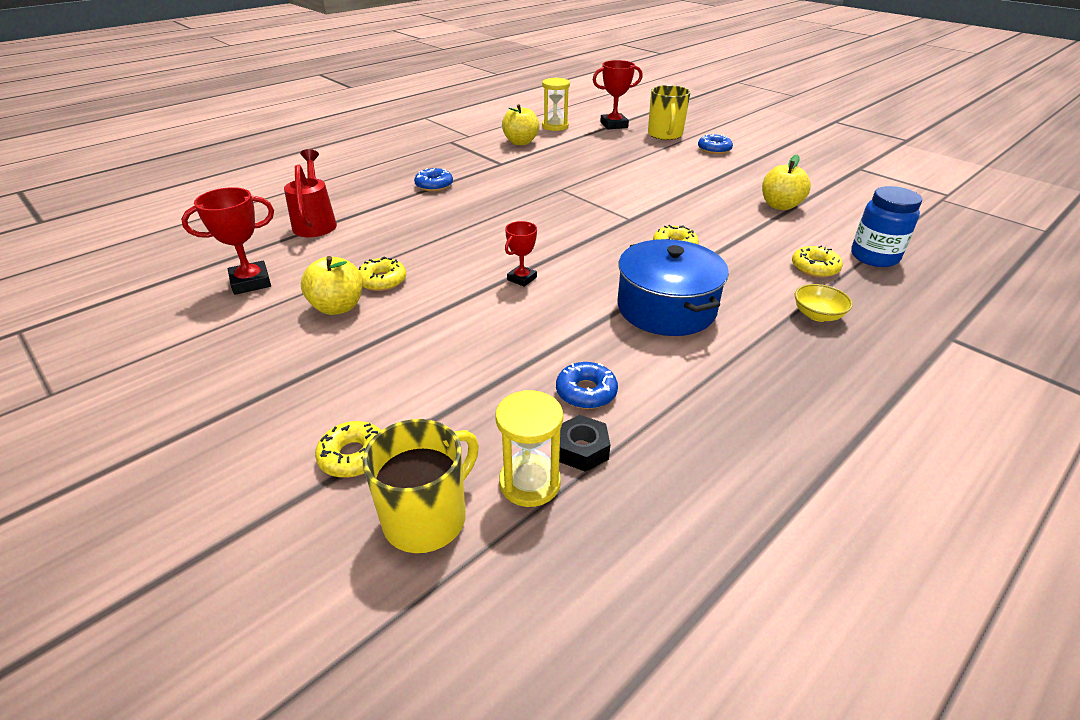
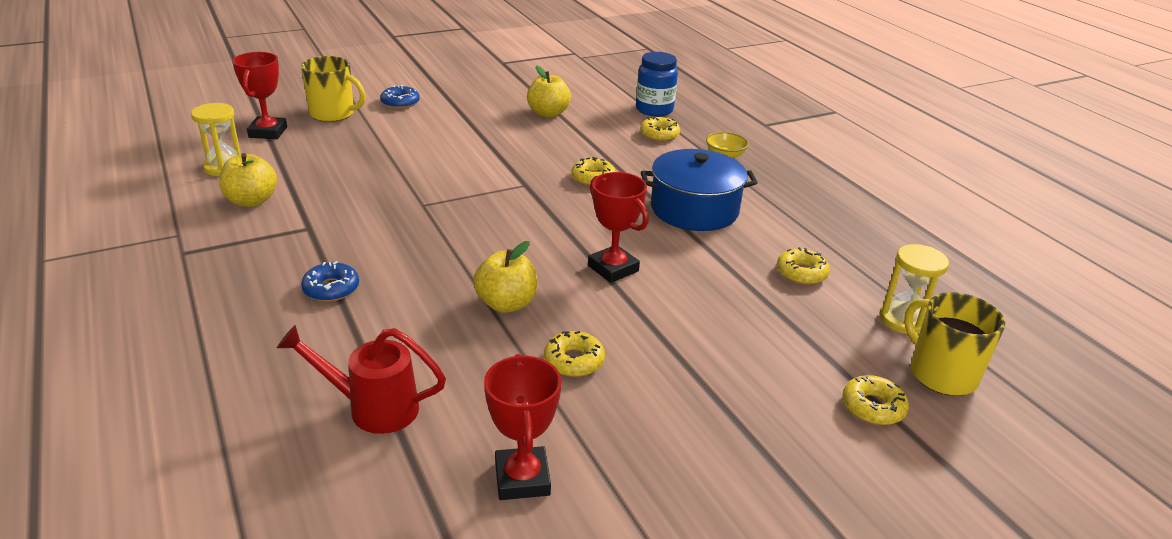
camera: 75 degrees left, 5 degrees down
(338, 307) = (620, 400): yellow apple -> yellow apple (506, 304)
(522, 279) = (613, 268): red trophy -> red trophy, size x1.59
(582, 449) = (868, 290): black nut -> none
(586, 392) = (801, 273): blue donut -> yellow donut

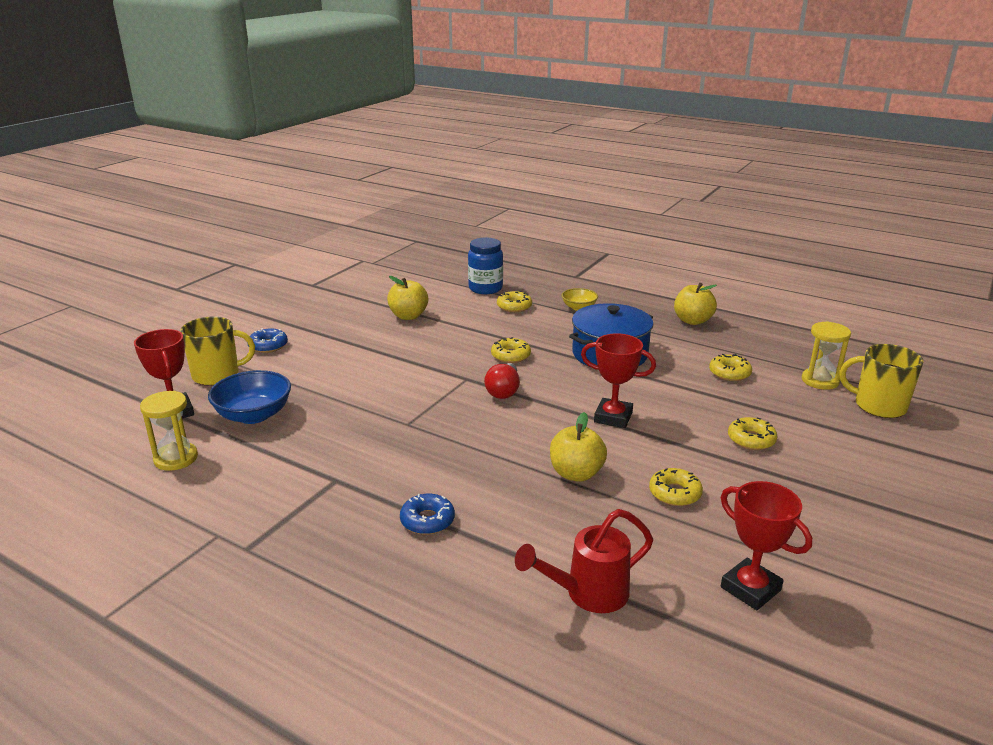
camera: 30 degrees left, 5 degrees down
(251, 201) = (249, 478): yellow apple -> yellow apple (692, 321)
(318, 154) = (254, 415): none -> blue bowl
(542, 207) = (504, 391): none -> red light bulb
(873, 407) = (872, 442): yellow donut -> yellow donut (751, 439)

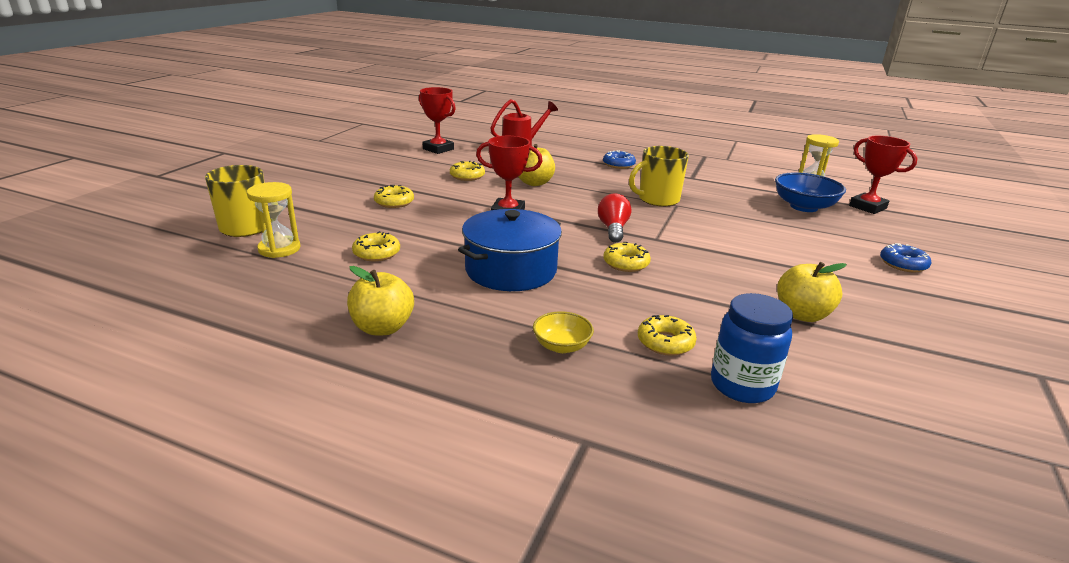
camera: 170 degrees right, 0 degrees up
(217, 375) = (893, 234): yellow mug -> yellow mug (657, 199)

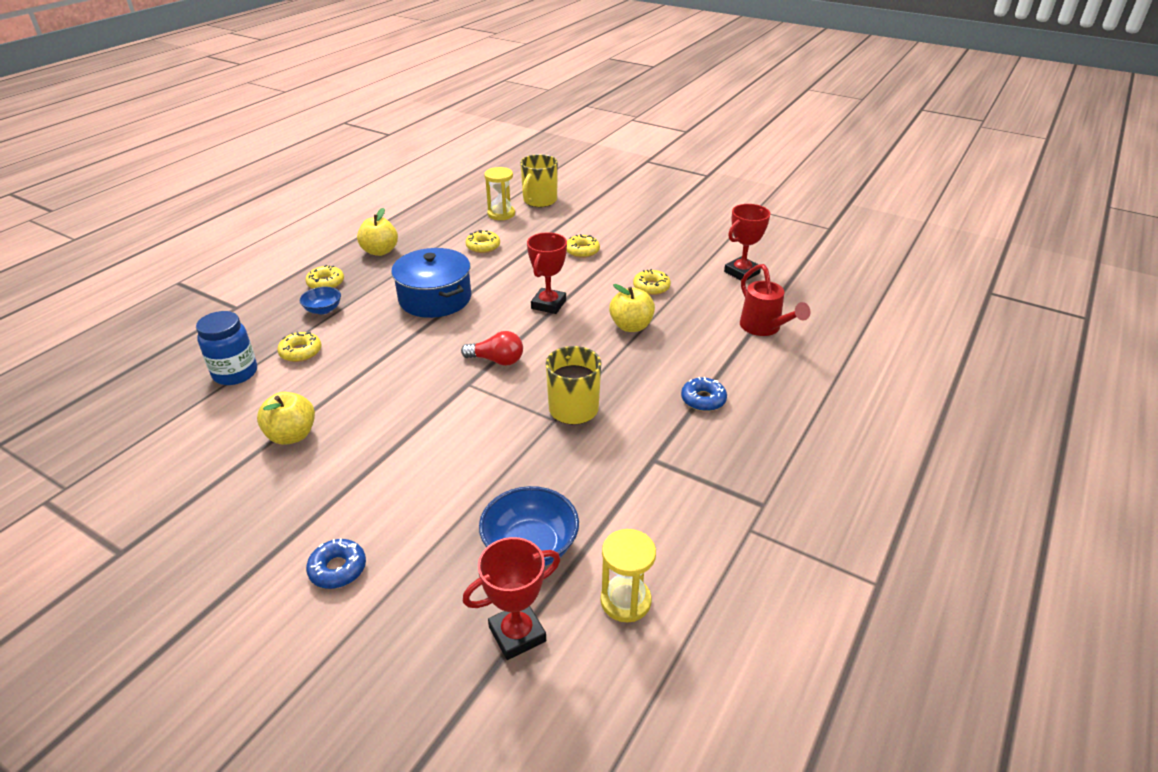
camera: 100 degrees right, 10 degrees up
(561, 346) = (323, 310): yellow bowl -> blue bowl
(626, 263) = (424, 355): yellow donut -> yellow donut (326, 283)

